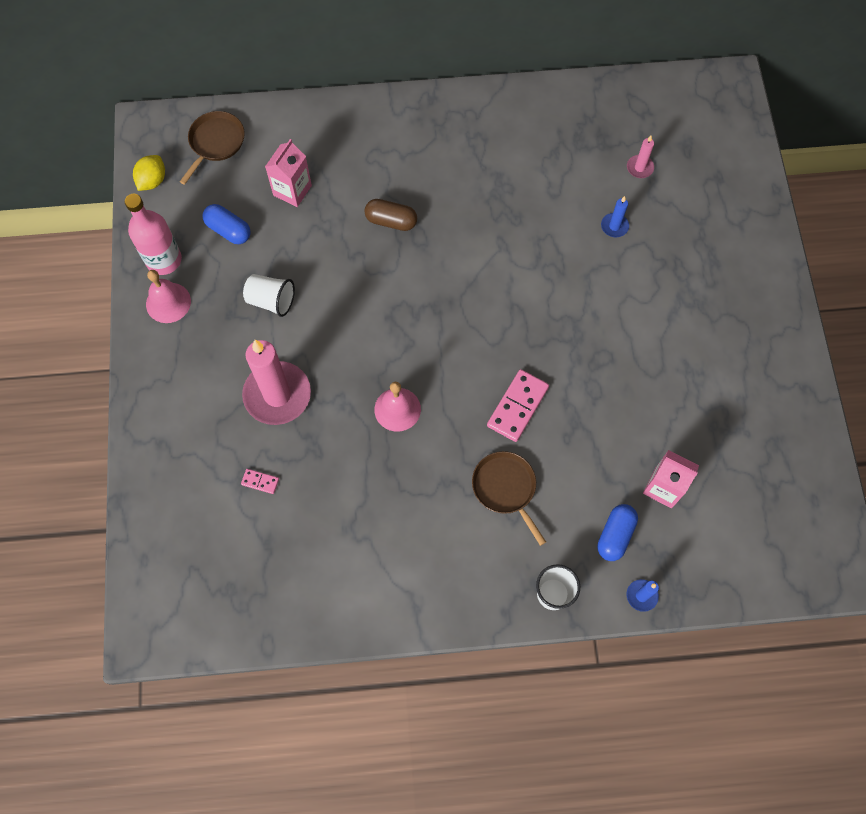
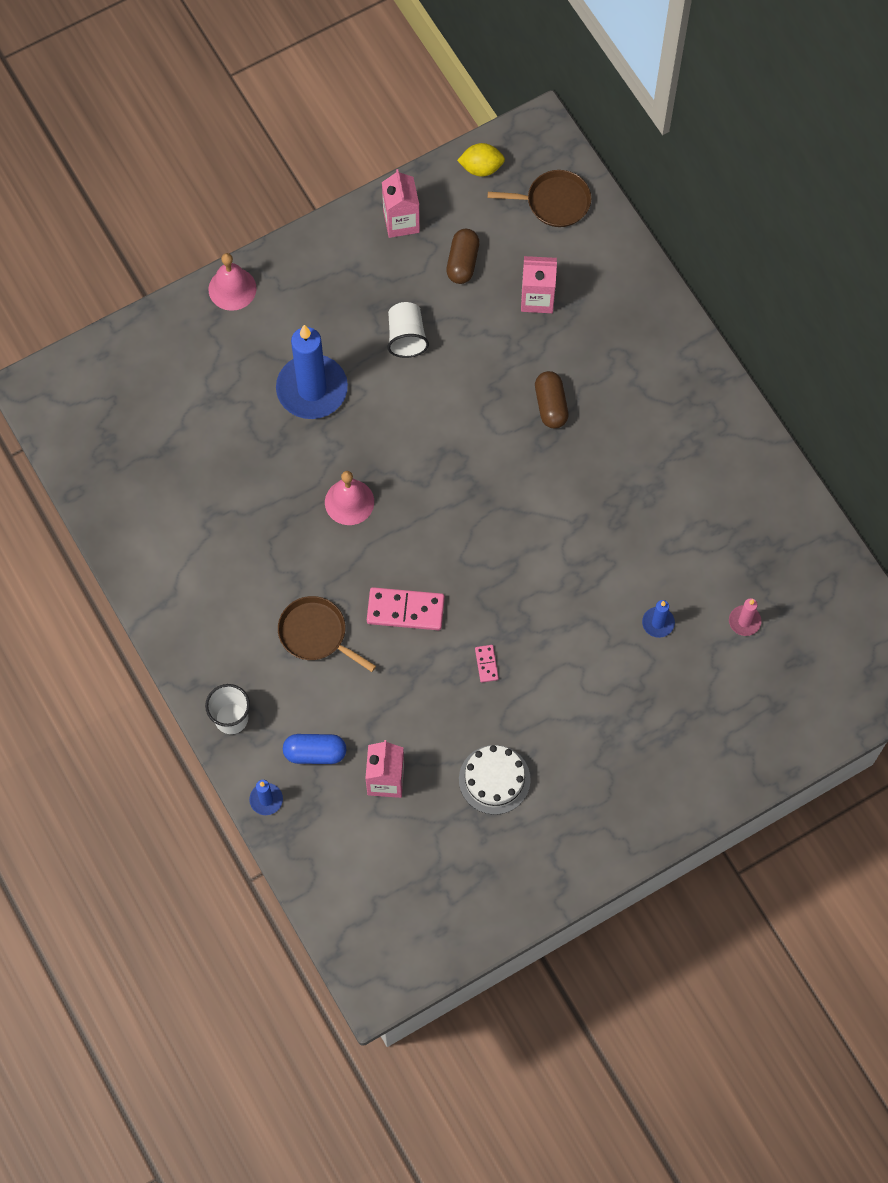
camera: 65 degrees right, 0 degrees up
(164, 260) = (401, 221): pink bottle -> pink carton
(168, 302) = (359, 248): pink bell -> pink bell (232, 288)
(228, 230) = (462, 262): blue capsule -> brown capsule
(260, 481) = (220, 415): pink domino -> pink domino (486, 664)
(277, 395) = (312, 389): pink candle -> blue candle
(505, 488) = (315, 633): brown pan -> brown pan turned 90 degrees counterclockwise
(697, 402) = (494, 779): none -> white cake

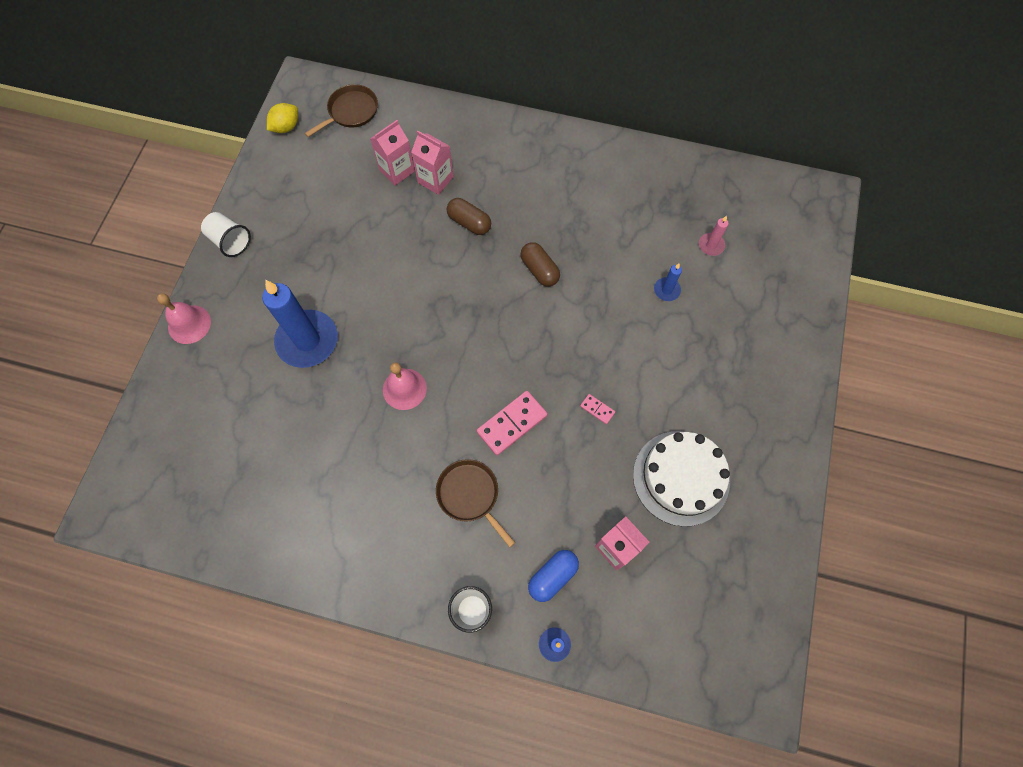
camera: 45 degrees left, 0 degrees up
(315, 633) = (470, 495): brown pan -> brown pan turned 60 degrees clockwise
(401, 221) = (265, 195): pink carton -> pink carton (435, 180)
(406, 337) = (338, 258): white cup -> white cup (230, 241)
(462, 262) = (329, 187): brown capsule -> brown capsule (539, 270)
(494, 779) = (681, 478): white cake -> white cake, size x1.51

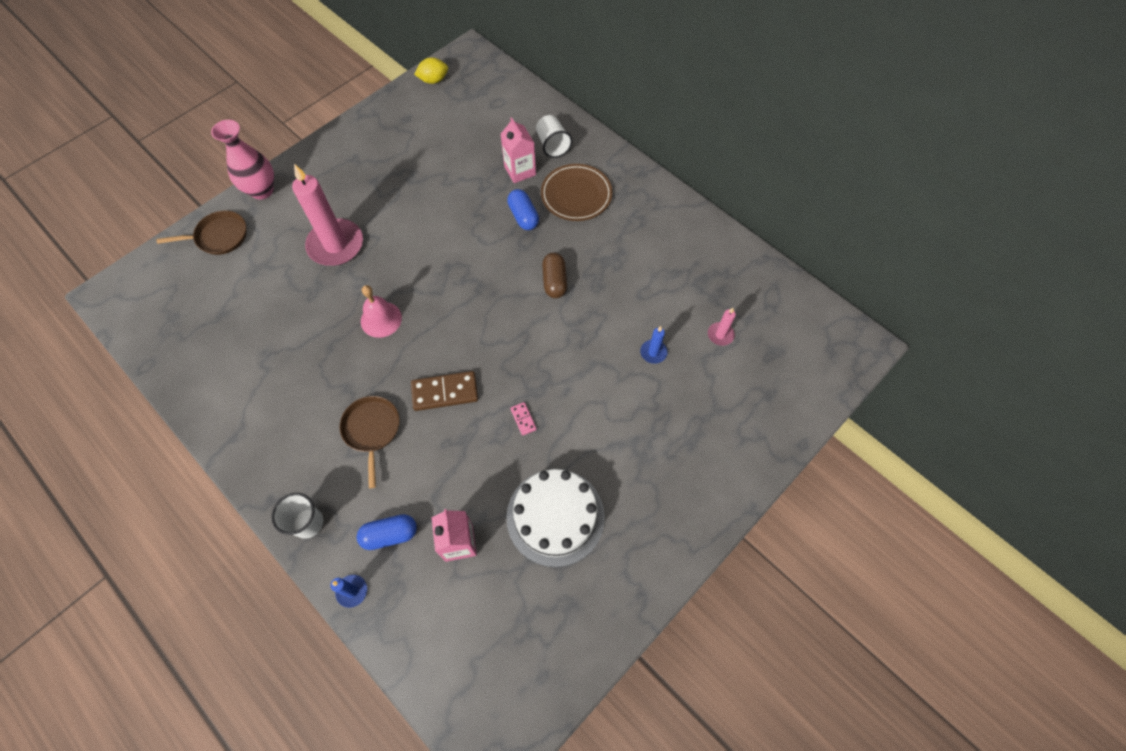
camera: 30 degrees right, 5 degrees down
(189, 324) = (262, 190): pink bell -> pink vase
(230, 241) = (333, 144): white cup -> white cup (552, 145)
(307, 340) = (336, 245): blue candle -> pink candle
(351, 111) = (490, 90): brown pan -> brown pan (219, 236)
(397, 170) = (494, 150): pink carton -> none
(469, 222) = (523, 216): brown capsule -> blue capsule
(503, 178) = (576, 195): none -> brown plate
(512, 423) = (445, 392): pink domino -> brown domino

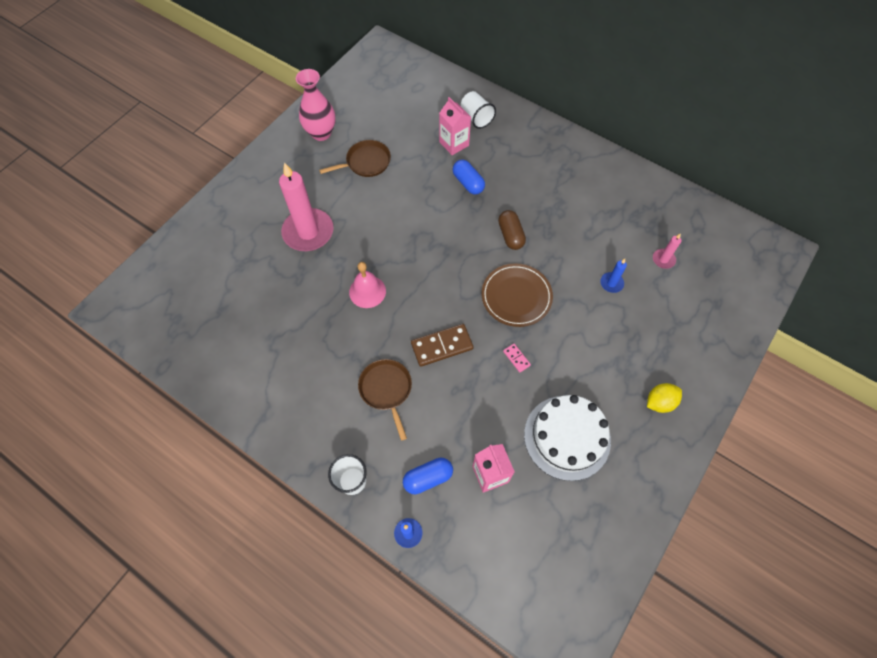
camera: 10 degrees left, 0 degrees up
(219, 236) = (199, 240): brown pan -> brown pan (366, 162)
(262, 190) = (227, 193): pink vase -> pink vase (321, 133)
(433, 80) = (355, 74): yellow lemon -> yellow lemon (659, 402)
(576, 195) = (508, 158): brown plate -> brown plate (516, 296)

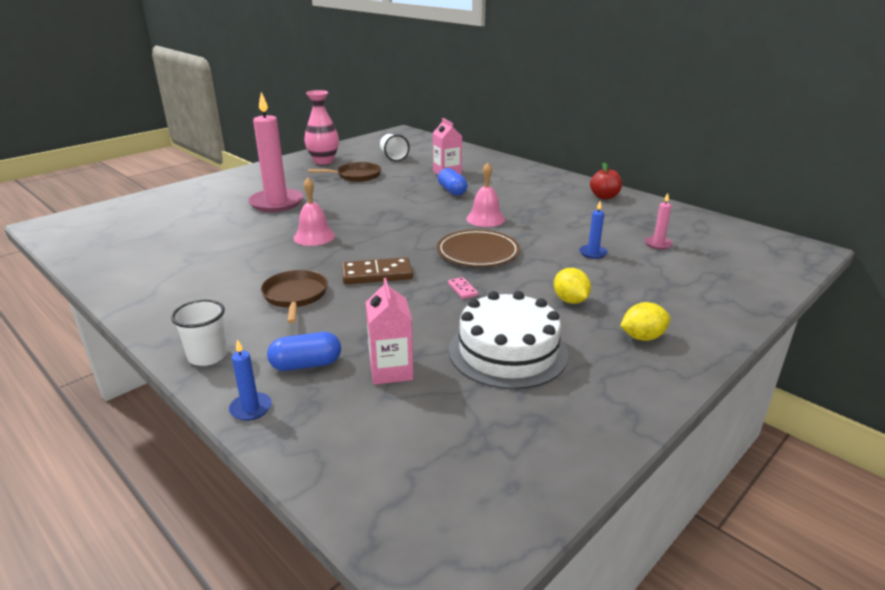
camera: 10 degrees right, 35 degrees down
(476, 117) = (474, 163): white cup -> white cup (393, 157)
(510, 235) = (485, 219): brown capsule -> pink bell
(602, 361) = (570, 300): none -> yellow lemon
(611, 175) = (604, 197): none -> red apple

